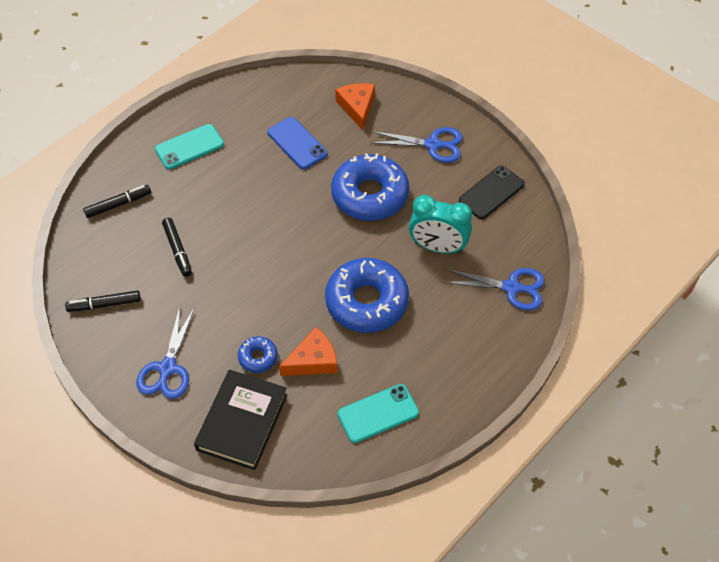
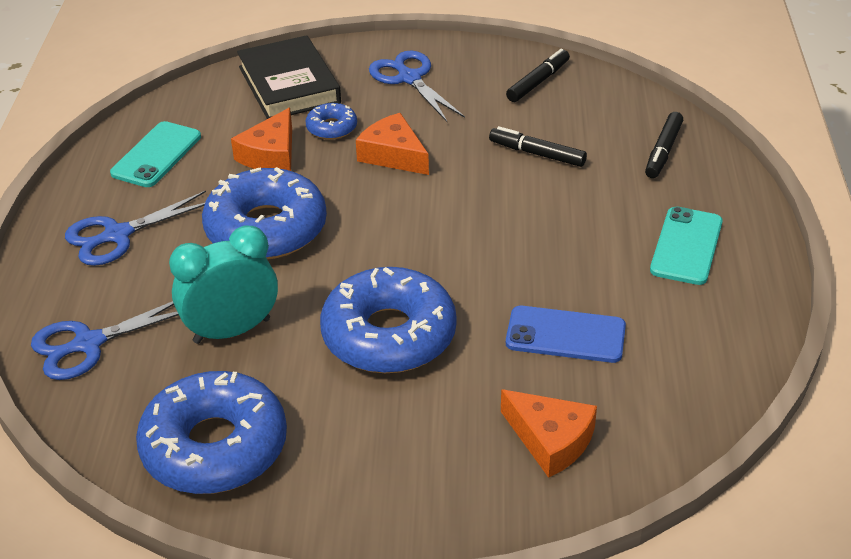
camera: 140 degrees right, 15 degrees down
(249, 307) = (393, 155): none -> orange cheese
(432, 145) = (373, 460): blue scissors -> blue scissors (118, 235)
(491, 192) = (215, 447): black phone -> blue donut

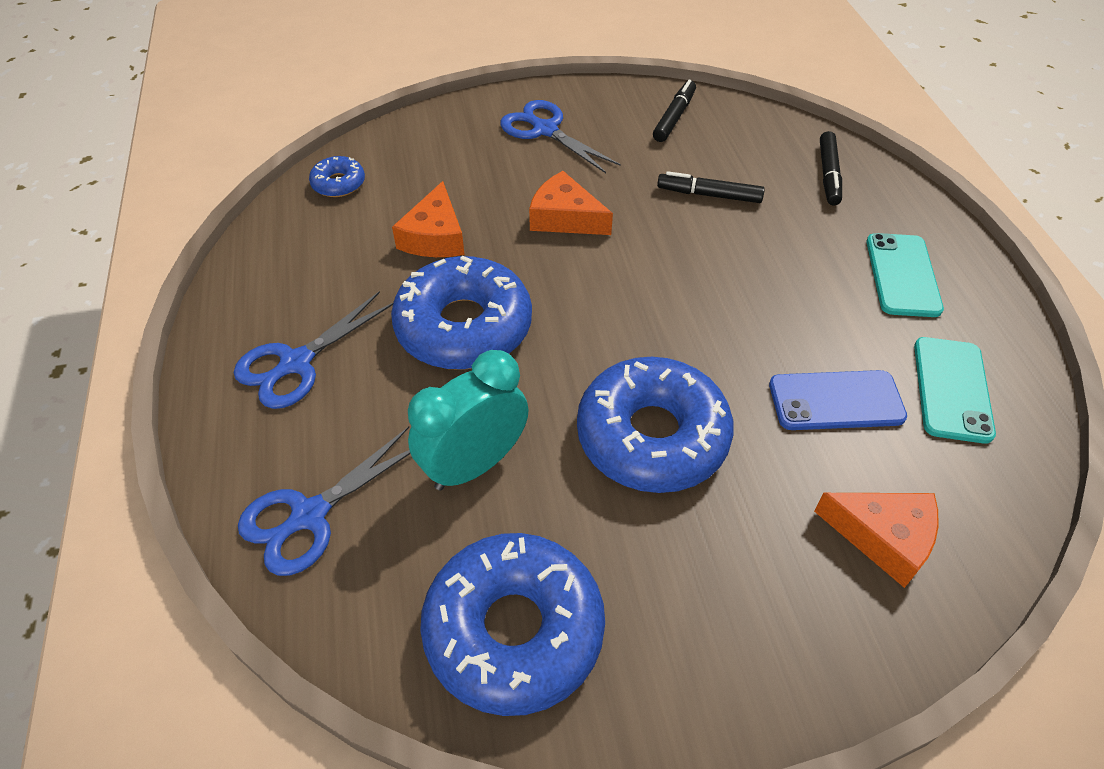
camera: 15 degrees left, 10 degrees up
(156, 155) = (307, 256): turquoise phone -> turquoise phone (951, 389)
(289, 85) = (423, 153): black book -> none
(331, 128) = (487, 196): blue donut -> blue donut (338, 183)

